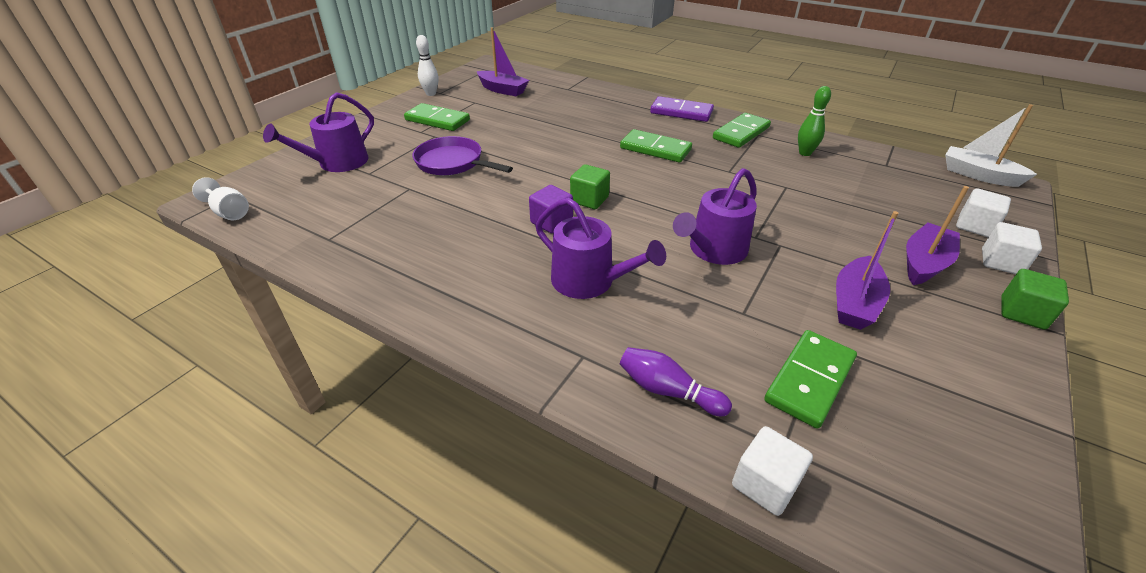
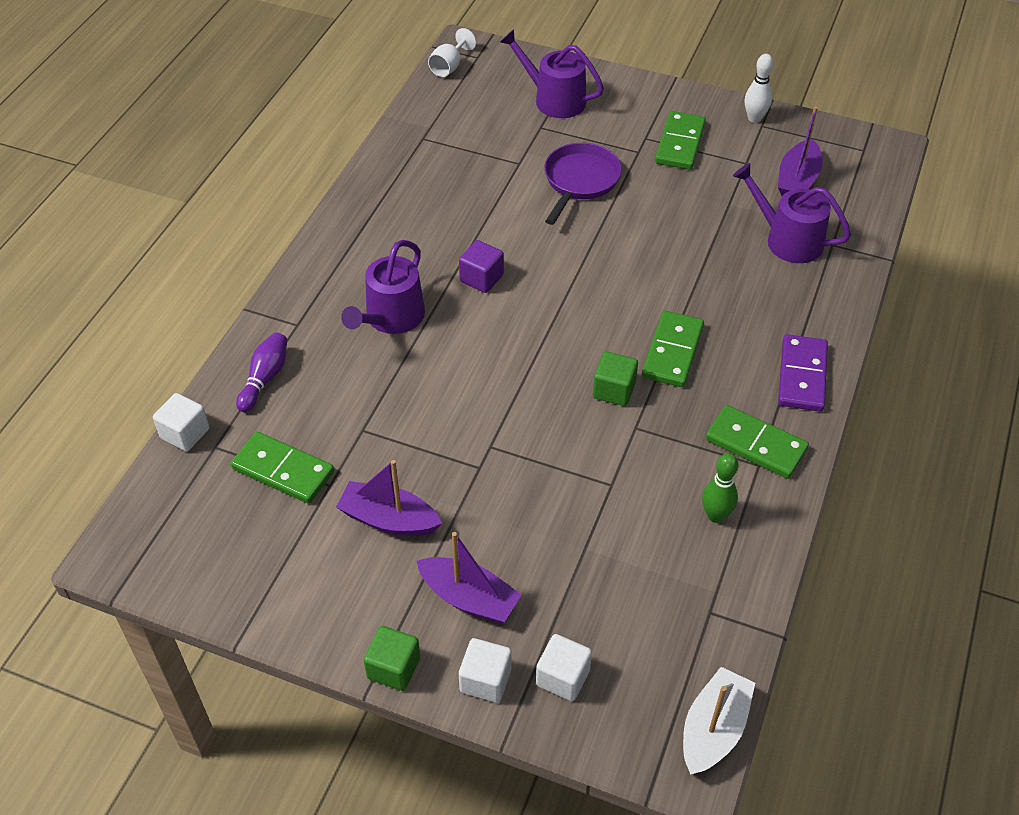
camera: 80 degrees right, 10 degrees up
(589, 200) = (532, 302): green cube -> green cube (614, 390)
(714, 250) = (458, 409): purple watering can -> purple watering can (788, 240)

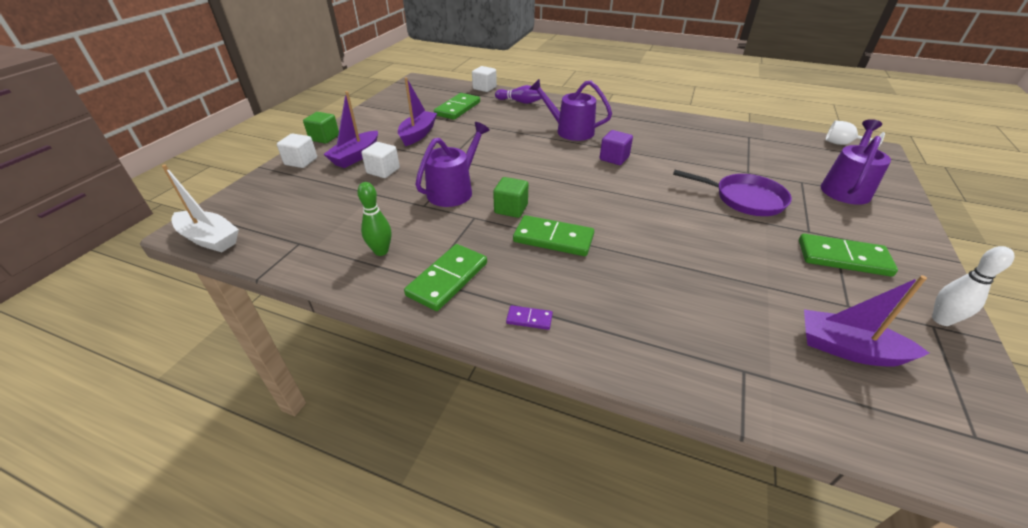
camera: 90 degrees right, 10 degrees down
(563, 677) = (287, 184): white cube -> white cube (383, 171)
(788, 240) = (732, 329): purple watering can -> purple watering can (453, 190)
(802, 376) = (529, 319): purple domino -> purple domino, size x0.48

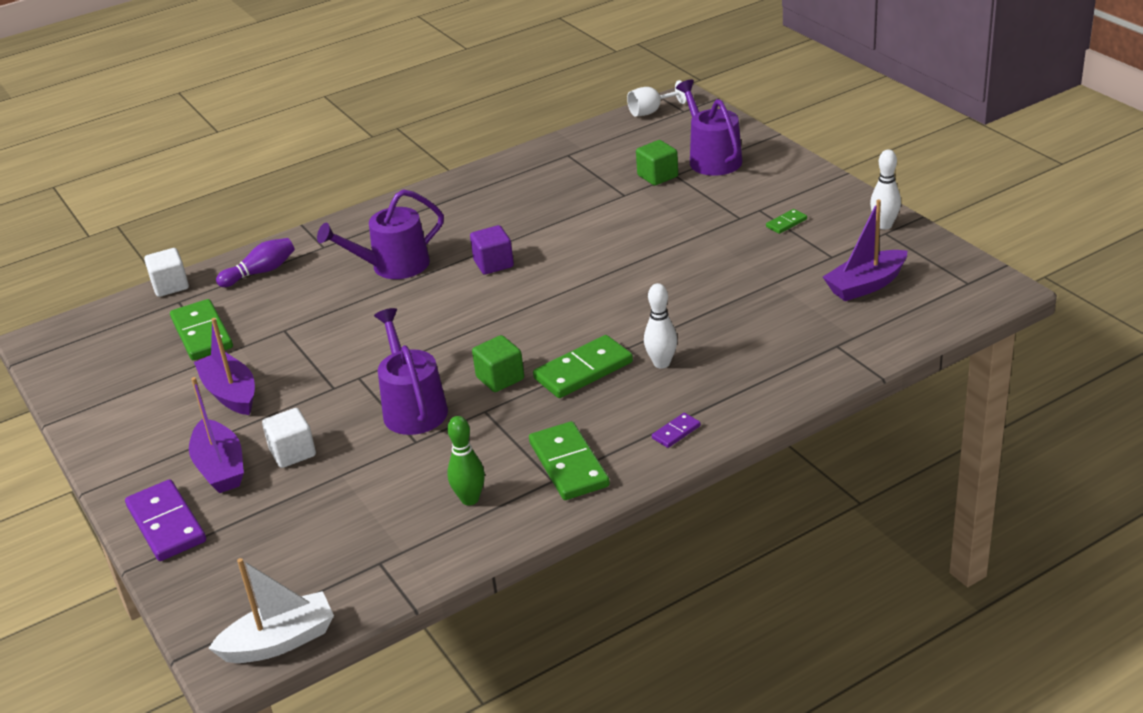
camera: 50 degrees left, 5 degrees down
(301, 161) = (166, 524): white cube -> purple domino
(324, 138) = (119, 486): green cube -> green cube (657, 176)
(600, 272) = (661, 363): none -> white bowling pin
(744, 199) = (660, 223): purple pan -> none
(843, 258) = (786, 223): green domino -> green domino, size x0.48

